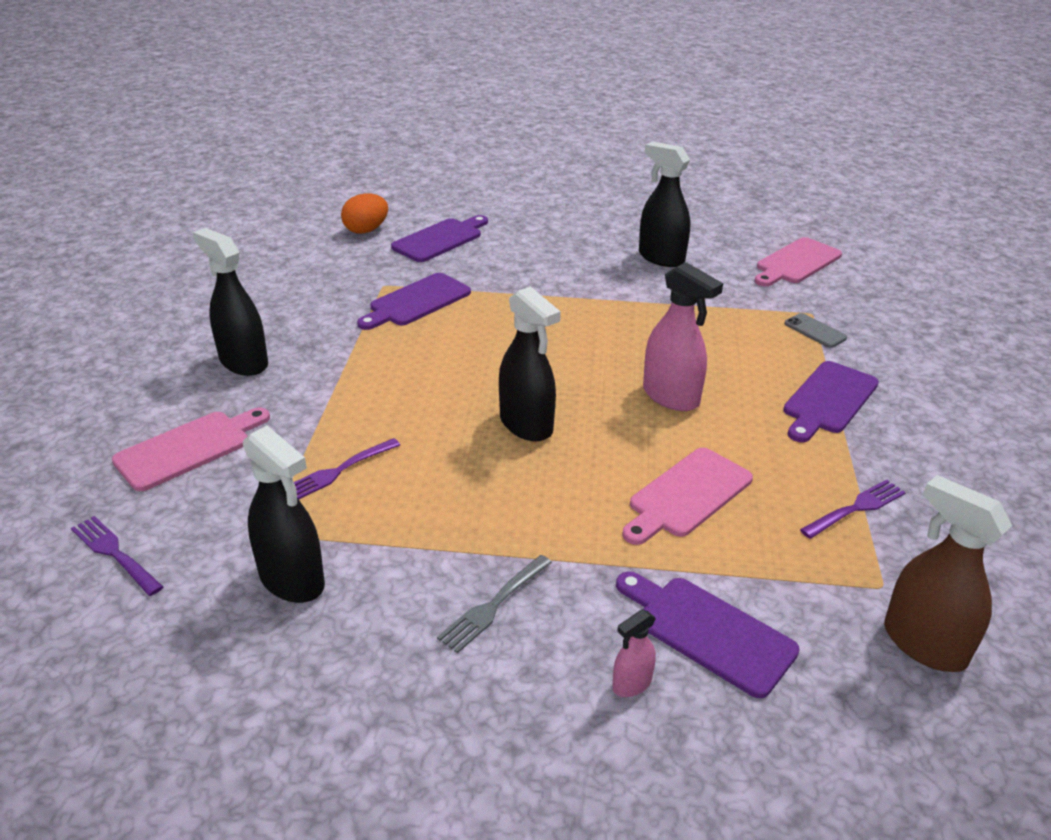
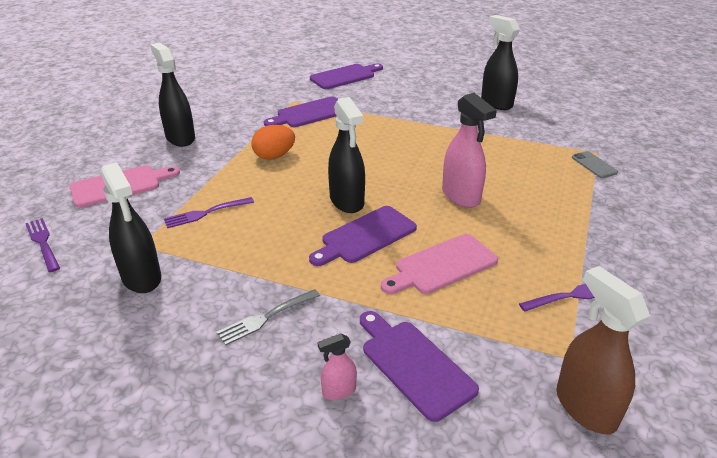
camera: 15 degrees right, 0 degrees up
(366, 230) = (298, 66): orange egg -> orange egg (274, 156)
(796, 262) = (600, 116): pink cutting board -> none
(828, 400) = (583, 215): purple cutting board -> purple cutting board (365, 236)

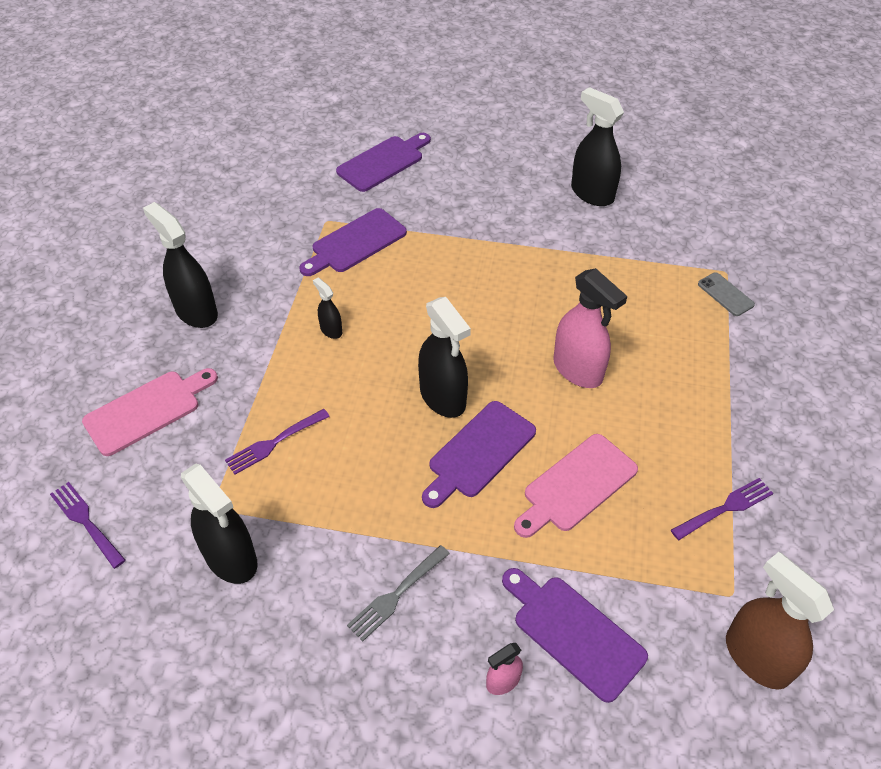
camera: 10 degrees left, 15 degrees up
(274, 156) = (331, 330): orange egg -> black spray bottle

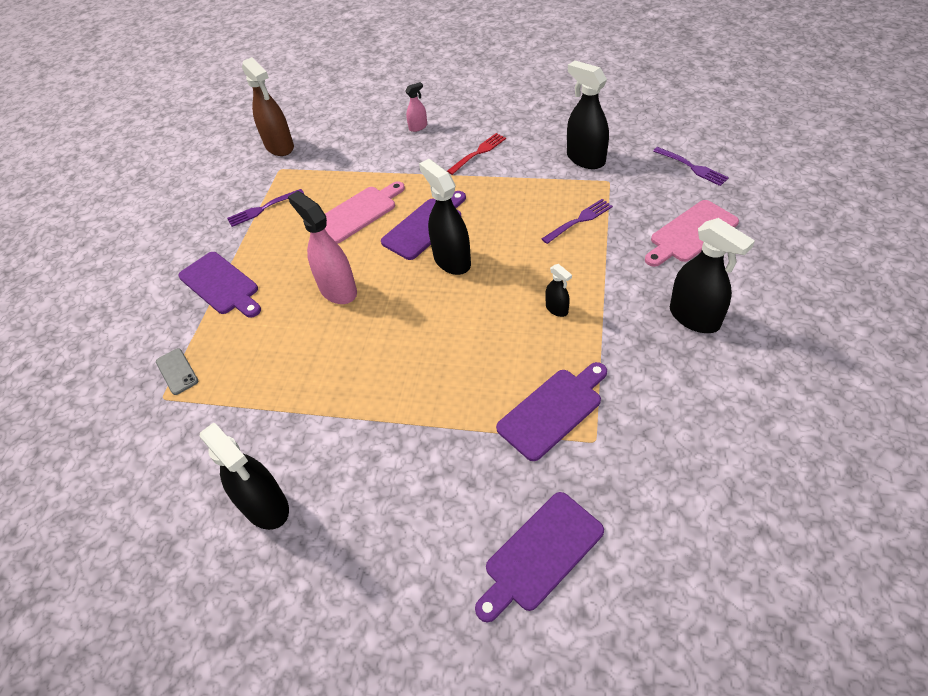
camera: 175 degrees left, 0 degrees up
(397, 594) = (478, 153): grey fork -> red fork
(574, 633) = (376, 147): purple cutting board -> purple cutting board (221, 285)

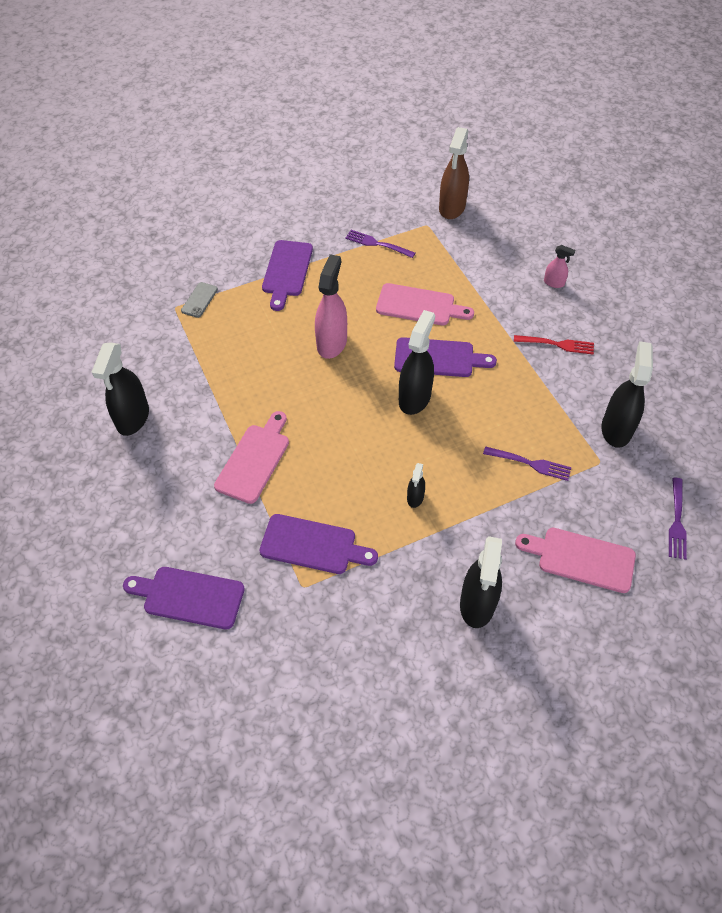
camera: 50 degrees right, 5 degrees up
(417, 414) = (254, 460): none -> pink cutting board

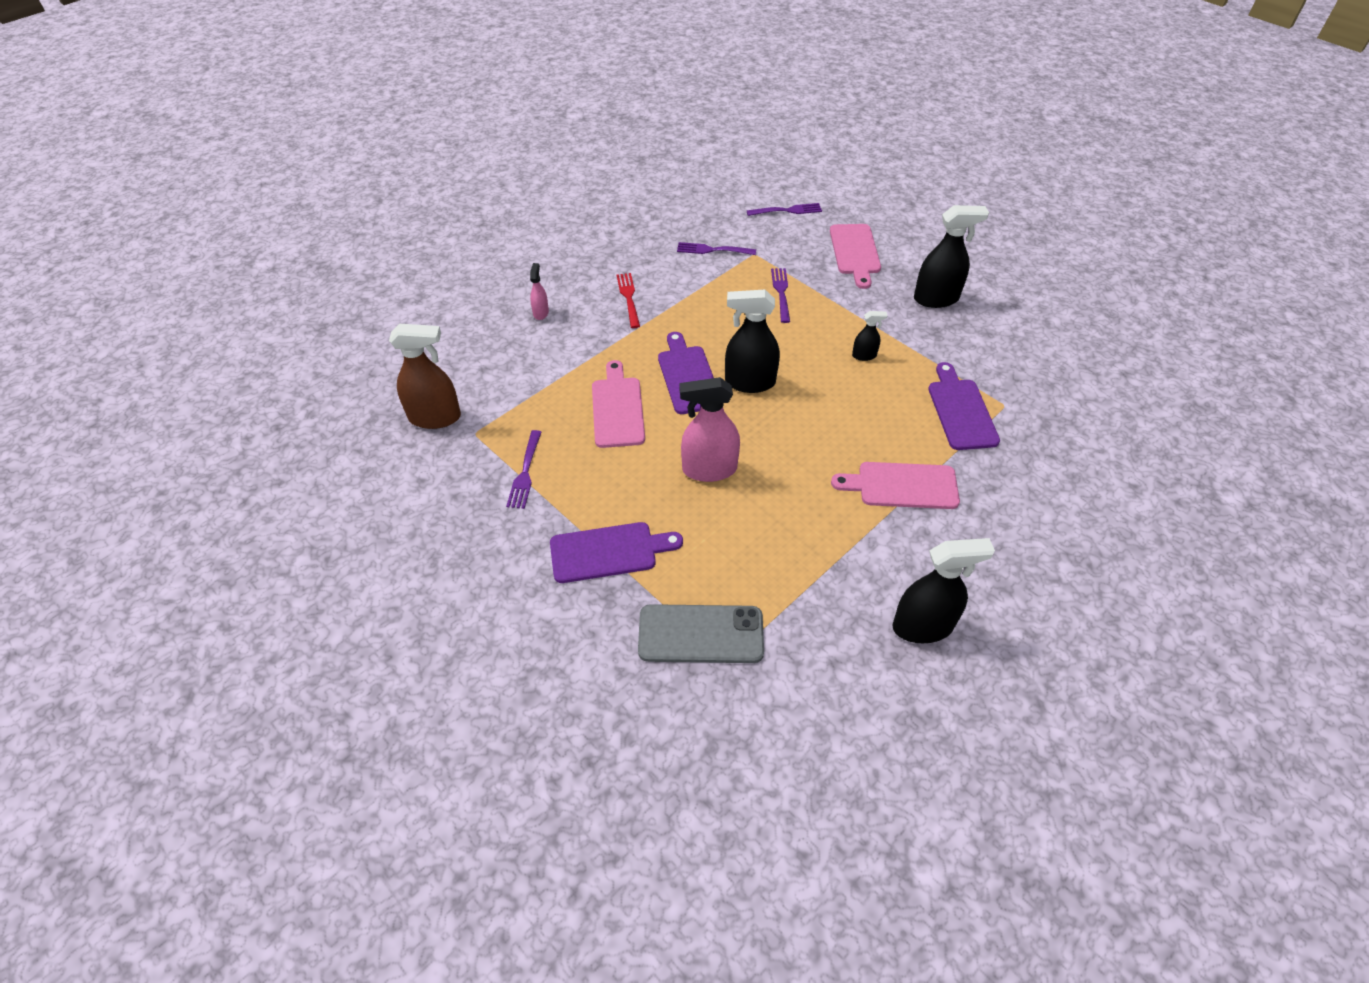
camera: 110 degrees left, 5 degrees down
(189, 597) = (1078, 482): purple cutting board -> none
(199, 300) = (701, 634): grey phone -> grey phone, size x1.93
(616, 429) = (713, 250): black spray bottle -> purple fork

